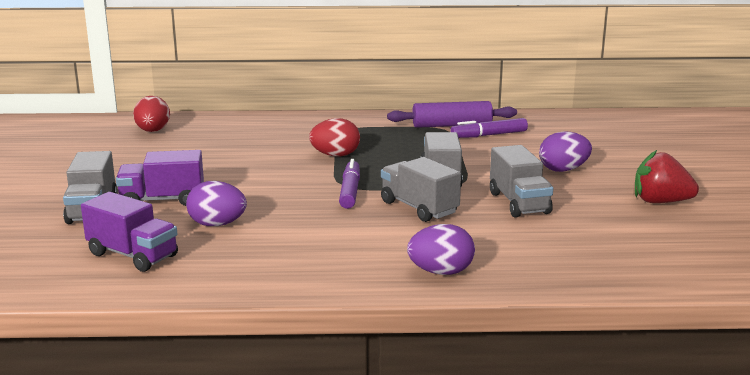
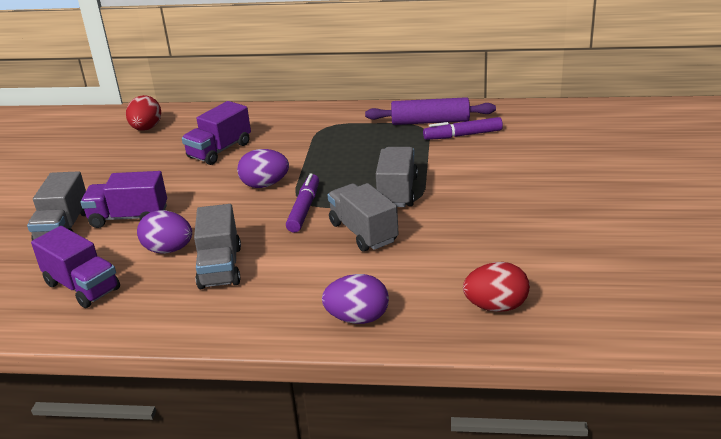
camera: 10 degrees right, 10 degrees up
(240, 147) = (219, 150): none -> purple truck
(335, 155) = (305, 161): red egg -> red egg (496, 306)
(519, 203) = (463, 228): grey truck -> grey truck (220, 267)
(563, 170) = (523, 183): purple egg -> purple egg (265, 185)
(660, 202) = (609, 229): red strawberry -> none

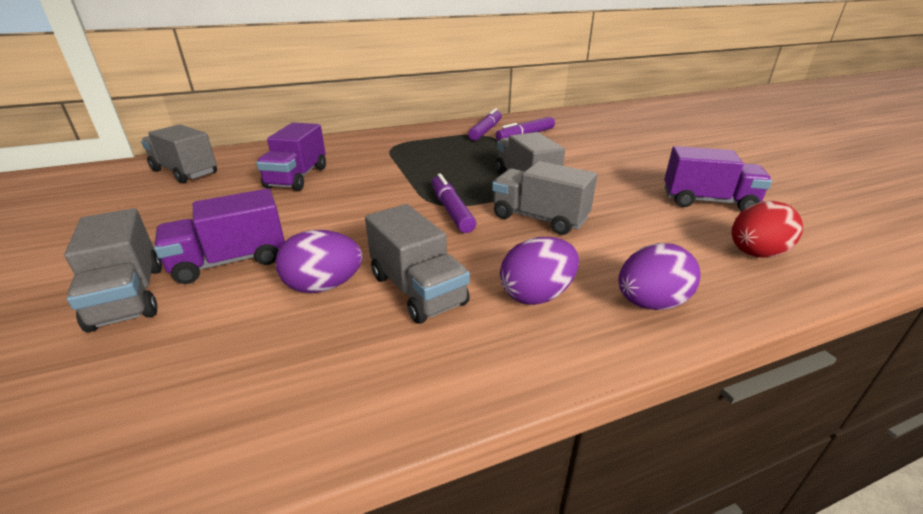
camera: 30 degrees left, 0 degrees up
(82, 286) = (218, 373): purple truck -> purple truck (708, 201)
(146, 128) = (185, 172): red egg -> grey truck
(265, 185) = (382, 197): purple egg -> purple egg (536, 295)
(430, 122) = (486, 131): purple rolling pin -> purple marker

